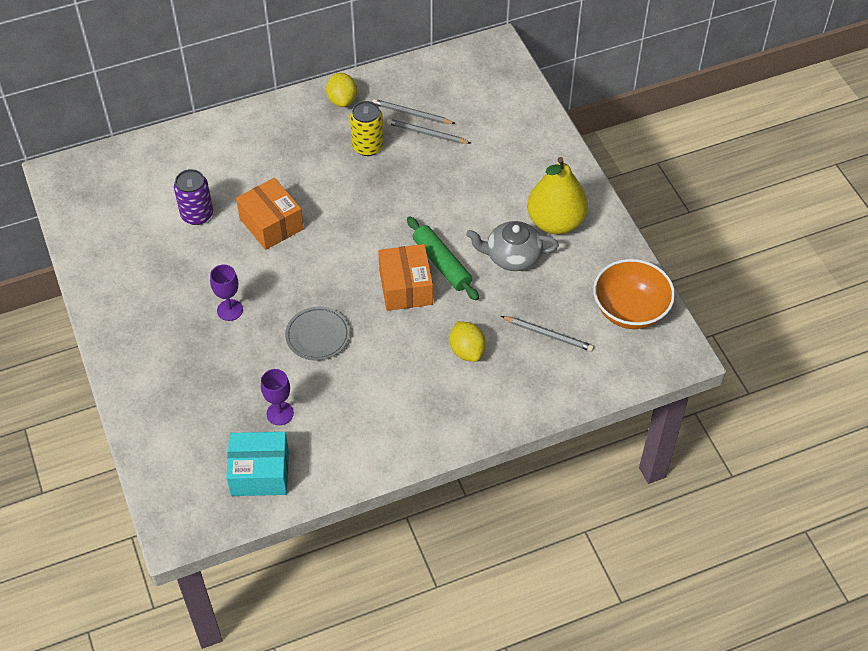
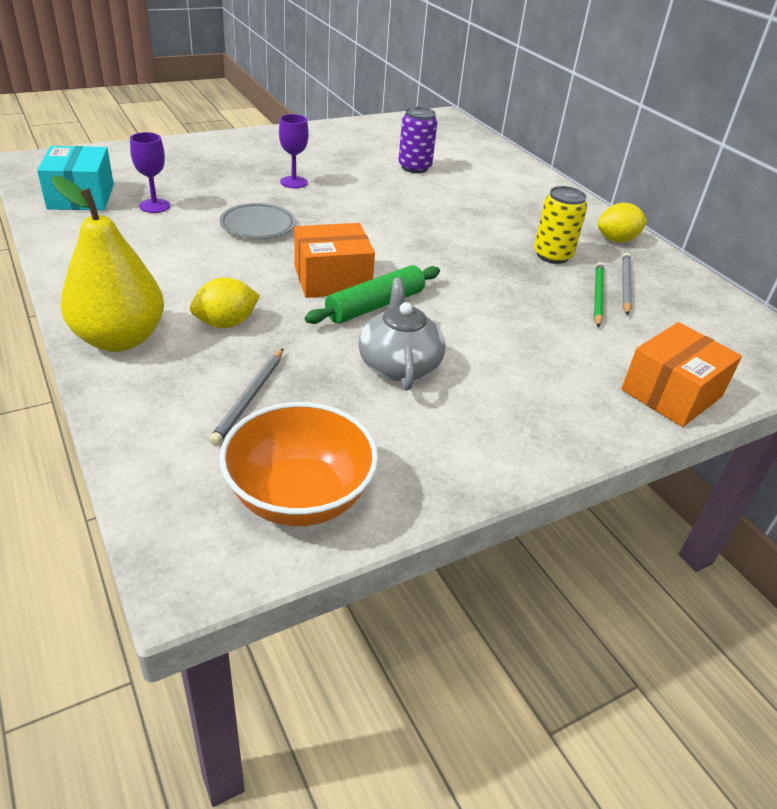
camera: 80 degrees right, 15 degrees down
(271, 224) = (413, 201): orange box -> orange box (671, 393)
(426, 133) = (597, 296): grey pencil -> green pencil
(555, 222) = (479, 410): yellow pear -> yellow pear (120, 339)

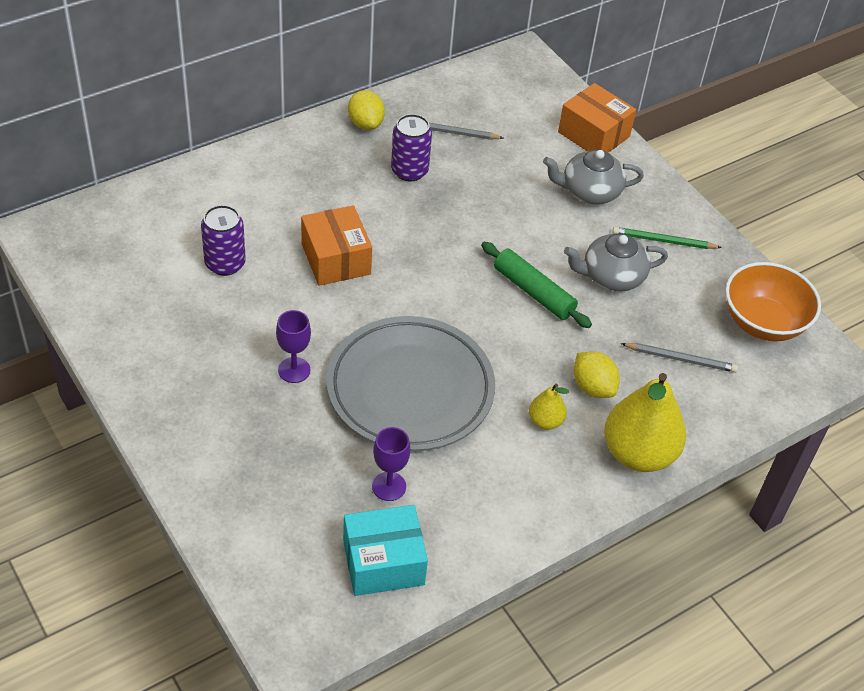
camera: 95 degrees left, 10 degrees up
(191, 287) = (545, 421): none -> yellow pear
(258, 225) = (410, 389): grey plate -> grey plate, size x2.10
(332, 279) = (499, 322): orange box -> orange box (336, 259)
(552, 255) = (409, 171): yellow can -> purple can
(553, 371) = (589, 191): none -> grey teapot
(597, 296) = (473, 152): green pencil -> green pencil (663, 241)

